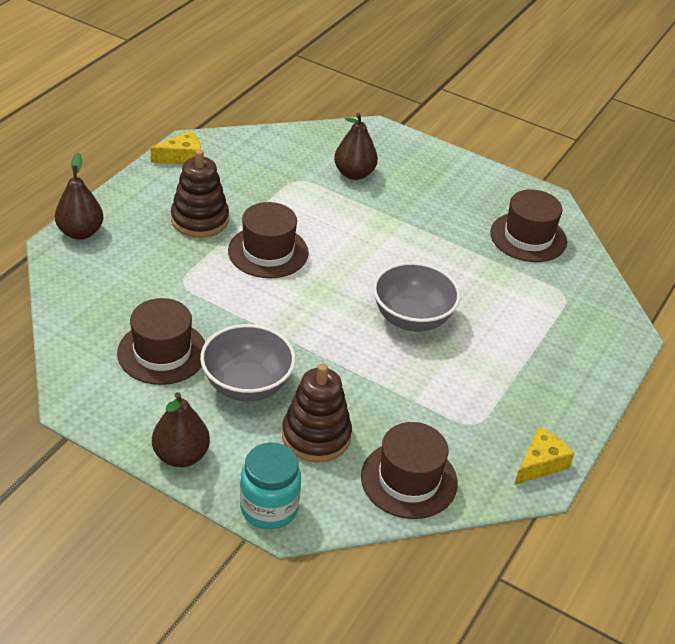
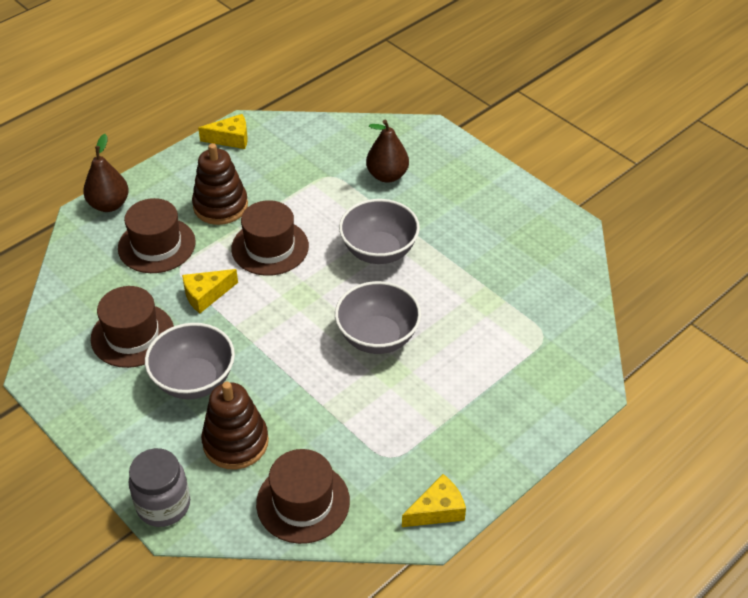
camera: 20 degrees right, 5 degrees up
(181, 456) = (108, 439): brown pear -> none
(222, 304) = (206, 295): none -> yellow cheese
(269, 508) = (163, 505): turquoise jar -> grey jar
(377, 242) = (379, 251): none -> grey bowl
(528, 237) = (534, 267): brown hat -> brown hat (157, 245)

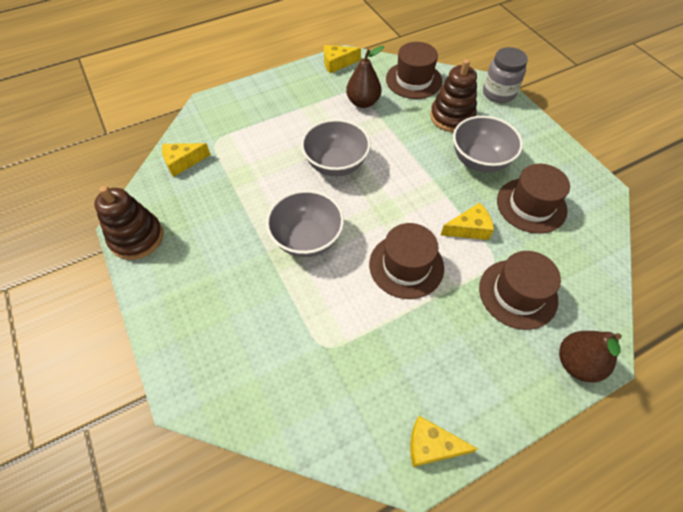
camera: 165 degrees left, 10 degrees up
(220, 206) = (451, 331): brown stacking toy -> brown stacking toy (137, 238)
(387, 175) = (263, 331): brown pear -> brown pear (363, 102)
(564, 301) = (183, 162): none -> yellow cheese

